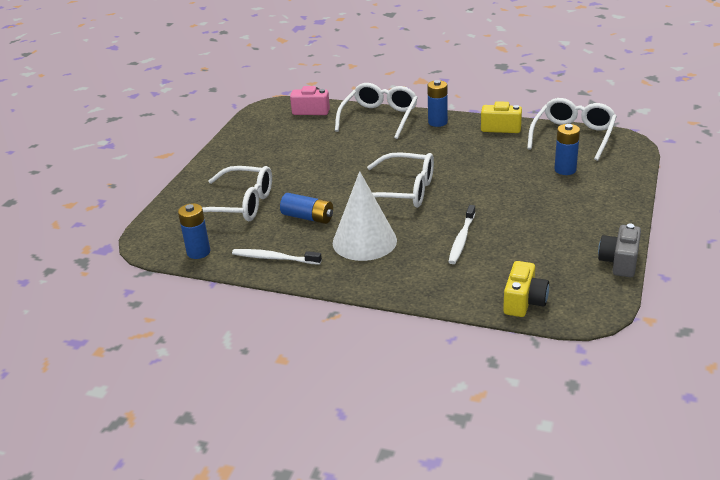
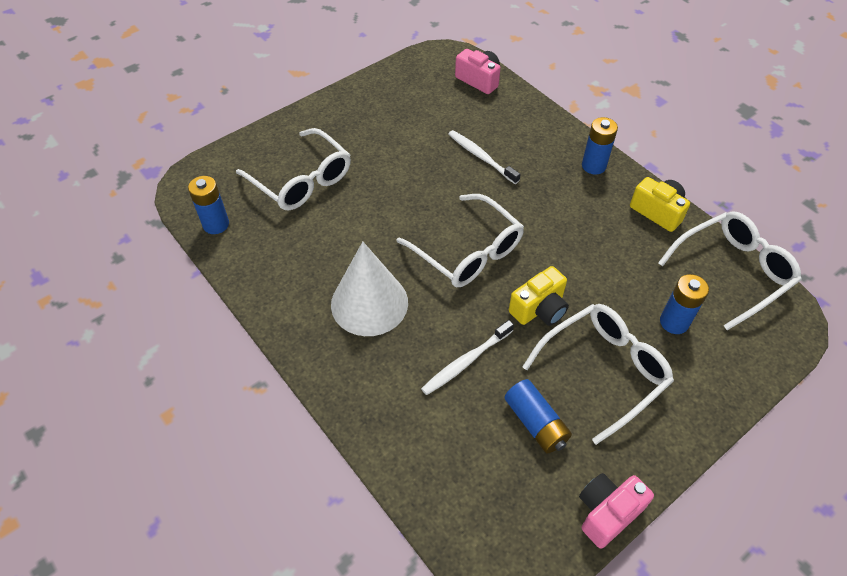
camera: 30 degrees right, 20 degrees up
(274, 258) = (270, 274): white toothbrush -> white toothbrush (481, 157)
(308, 217) = (347, 235): blue battery -> blue battery (535, 423)
(379, 117) = (538, 126): white glasses -> white glasses (604, 370)
(524, 302) = (448, 501): yellow camera -> yellow camera (539, 309)
(619, 262) = (607, 512): grey camera -> pink camera

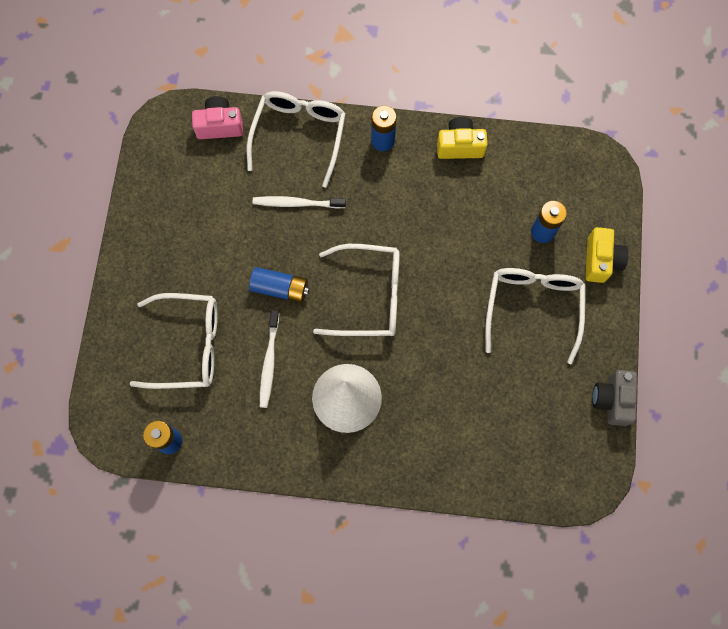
camera: 45 degrees left, 20 degrees up
(466, 362) = (449, 380): white toothbrush -> white toothbrush (269, 362)
(535, 423) = (527, 382): blue battery -> blue battery (280, 288)
(539, 309) = (456, 298): yellow camera -> yellow camera (600, 260)
(607, 512) = (612, 400): pink camera -> grey camera
(733, 271) = (545, 157): white glasses -> white glasses (299, 135)

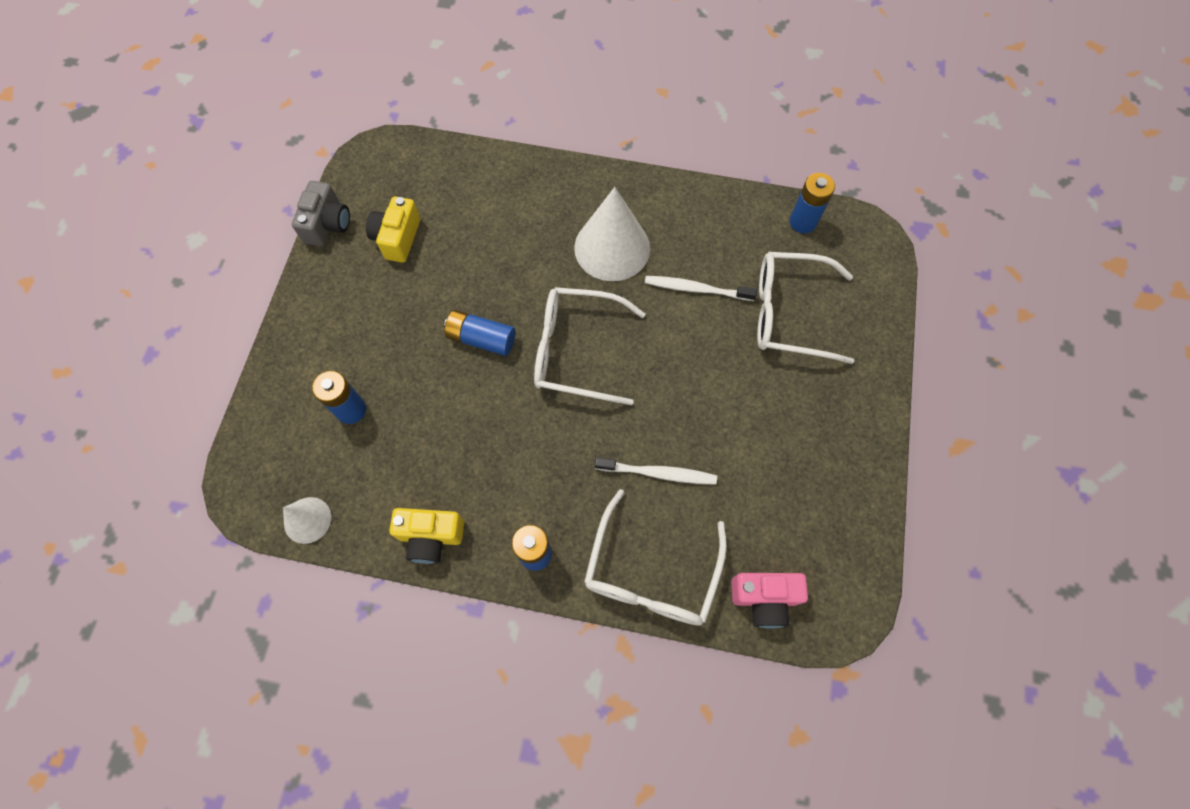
camera: 175 degrees left, 5 degrees down
(269, 362) = (696, 289): white toothbrush -> white toothbrush turned 90 degrees counterclockwise
(280, 288) = (682, 368): blue battery -> blue battery (481, 339)
(533, 307) = (387, 323): white glasses -> none
(552, 150) = (307, 520): none -> white cone
(600, 260) = (291, 369): yellow camera -> yellow camera (397, 238)

